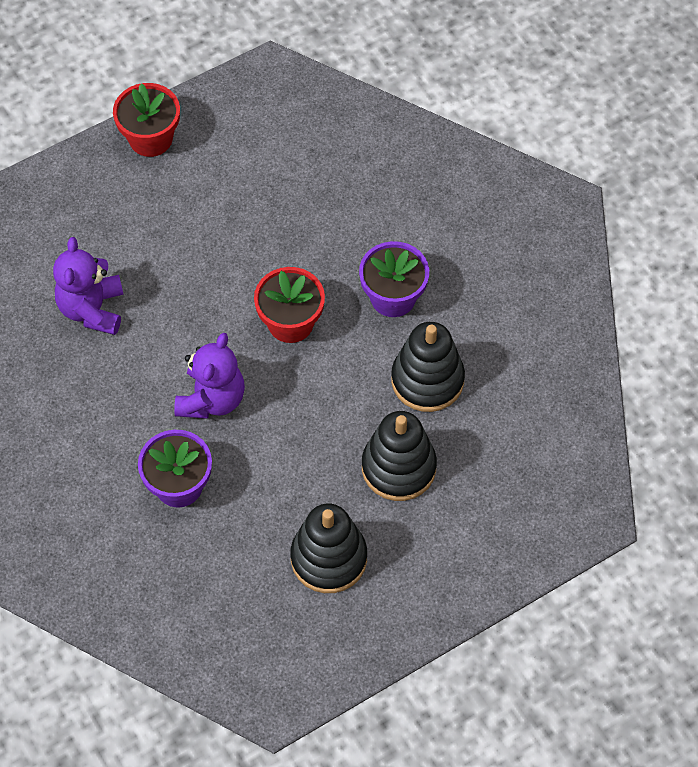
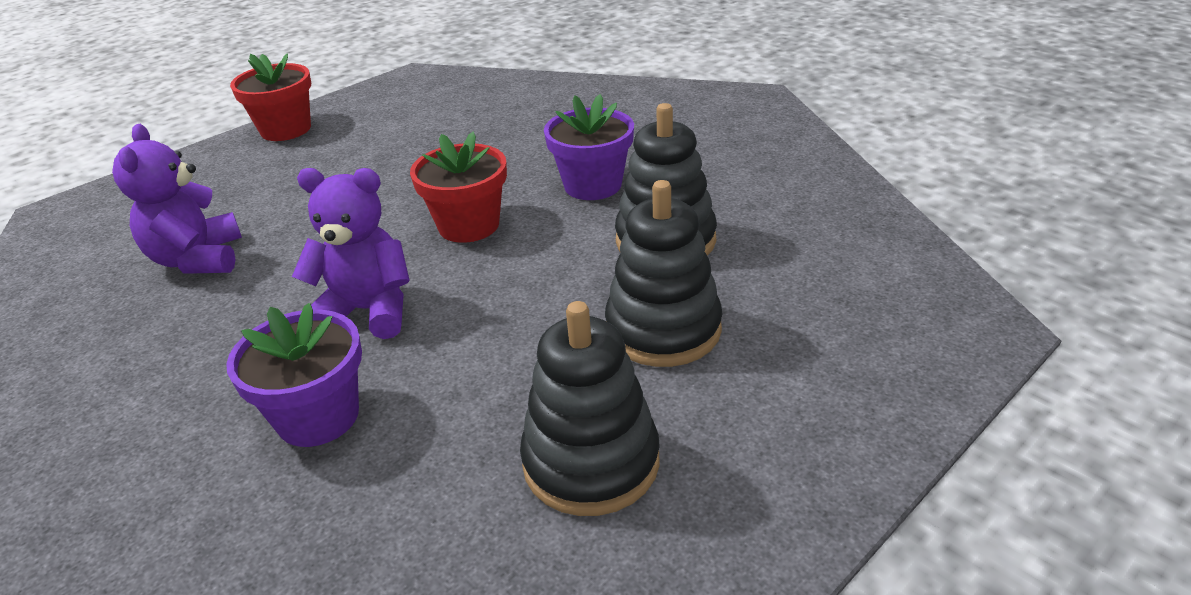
camera: 10 degrees left, 25 degrees down
(212, 399) = (367, 311): purple teddy bear -> purple teddy bear turned 90 degrees counterclockwise

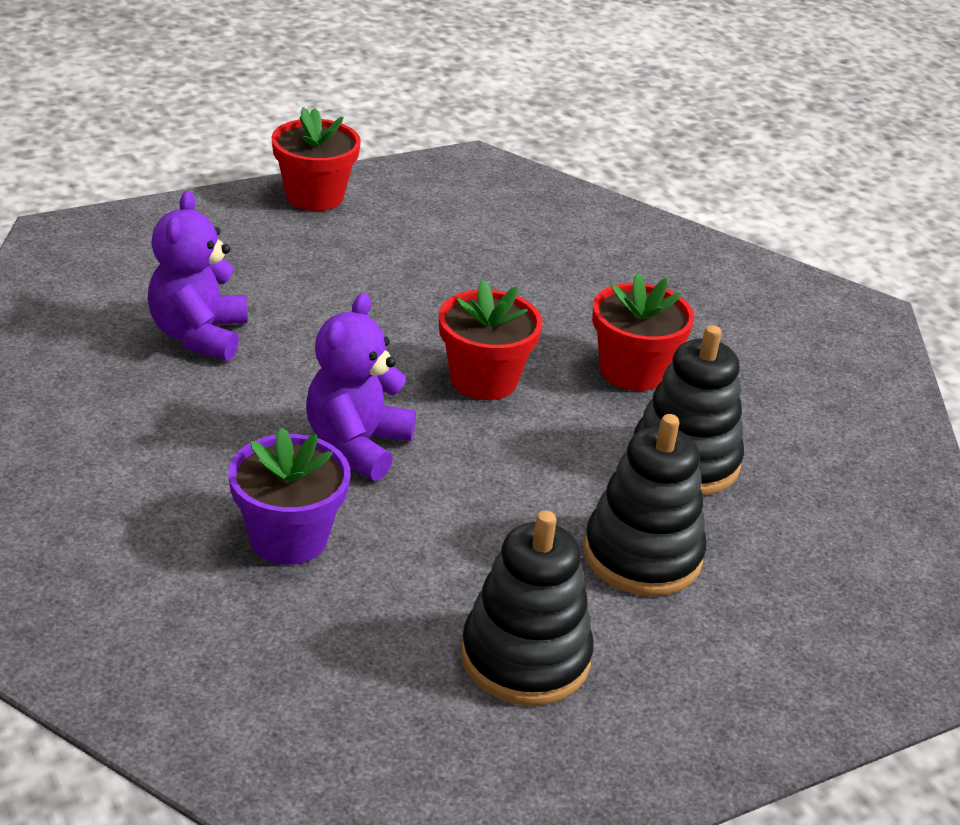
camera: 10 degrees right, 0 degrees up
(367, 311) = (357, 445): purple teddy bear -> purple teddy bear turned 90 degrees counterclockwise
(592, 185) = (632, 371): purple flower pot -> red flower pot

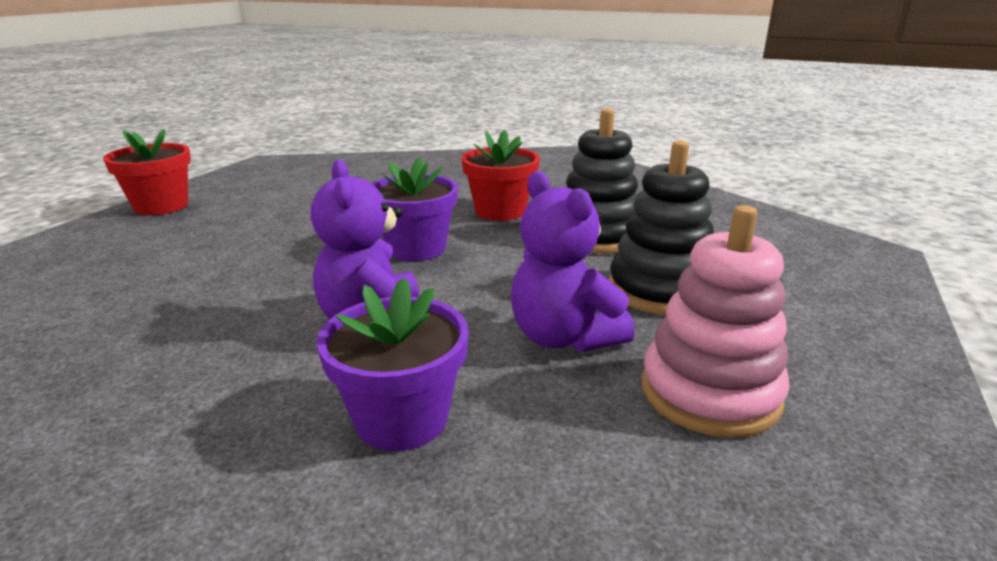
camera: 35 degrees left, 10 degrees down
(199, 335) = (134, 313): purple teddy bear -> purple teddy bear (563, 337)
(483, 379) = (416, 248): red flower pot -> purple flower pot
(525, 657) = (709, 393): black stacking toy -> pink stacking toy

